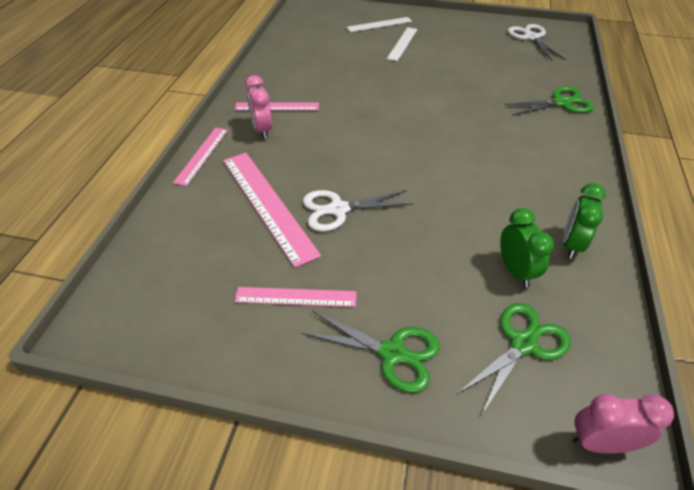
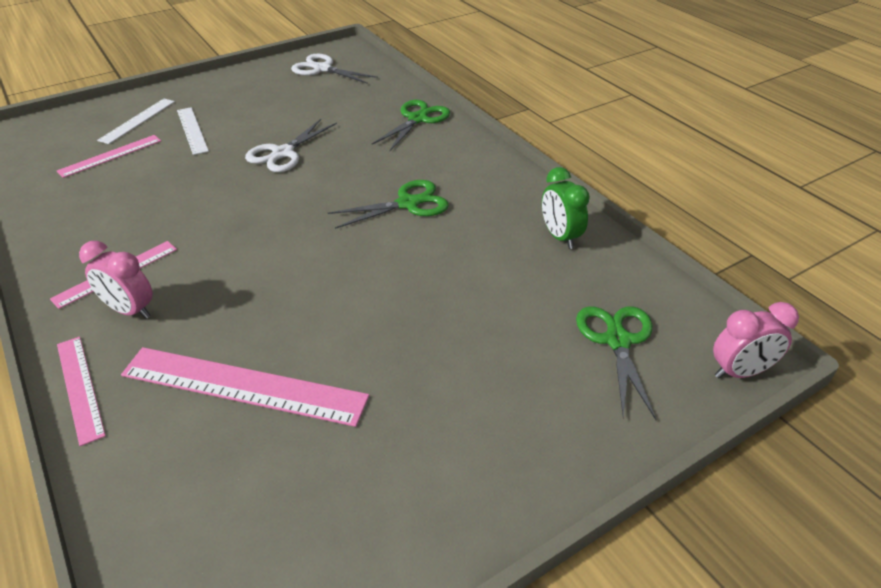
camera: 45 degrees left, 5 degrees down
(296, 297) = (393, 453): pink ruler -> pink ruler (110, 156)
(338, 209) = (330, 338): white scissors -> white scissors (283, 153)
(392, 353) = (538, 429): green scissors -> green scissors (408, 204)
(515, 271) = (547, 287): green clock -> none
(601, 443) = (740, 372): pink clock -> pink clock turned 150 degrees counterclockwise

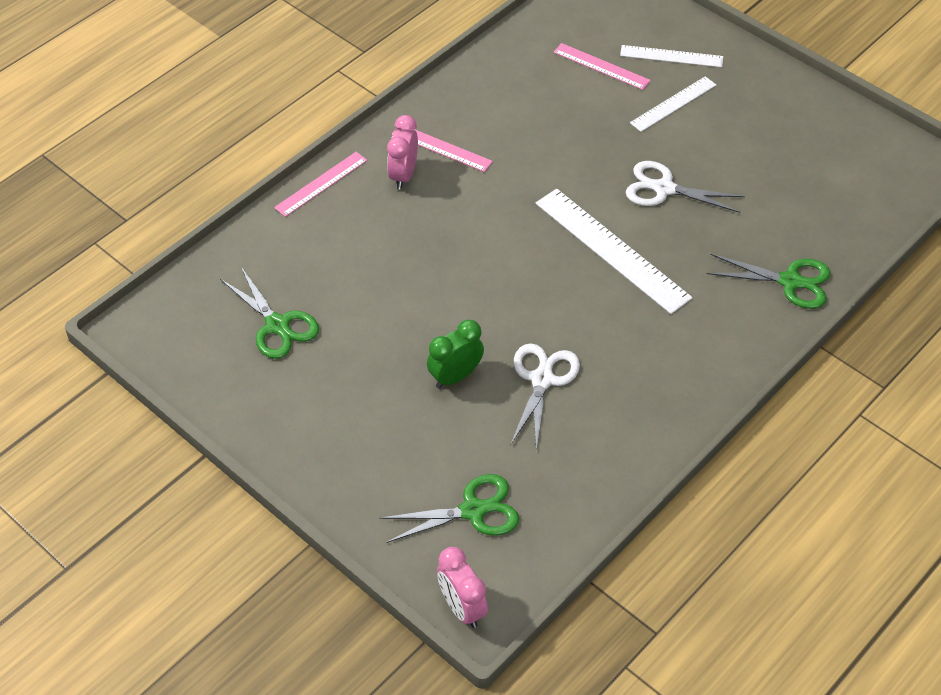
camera: 75 degrees right, 10 degrees up
(243, 386) = (348, 273): pink ruler -> none
(322, 69) = (865, 161): white scissors -> white scissors (542, 380)
(333, 192) = (612, 250): none -> white ruler
(408, 204) = (617, 313): green scissors -> green scissors (277, 325)
(560, 237) = (611, 450): green clock -> green clock (455, 376)

